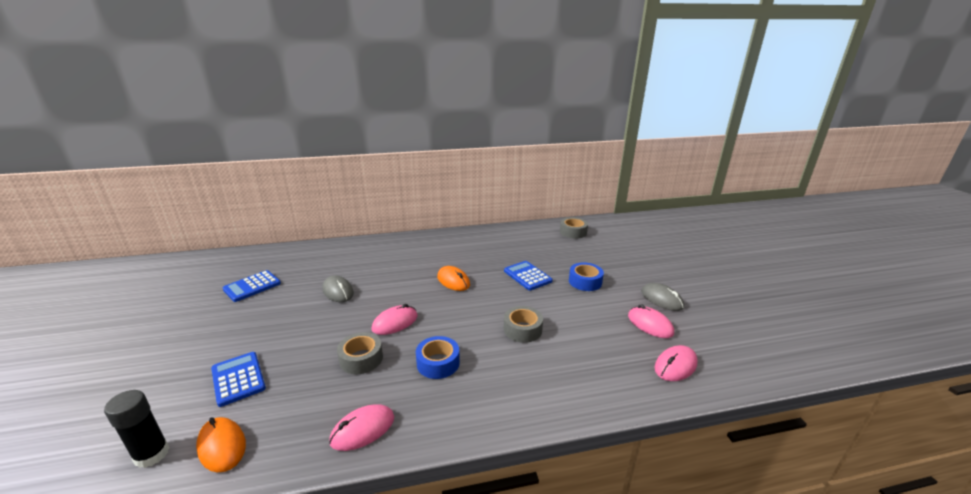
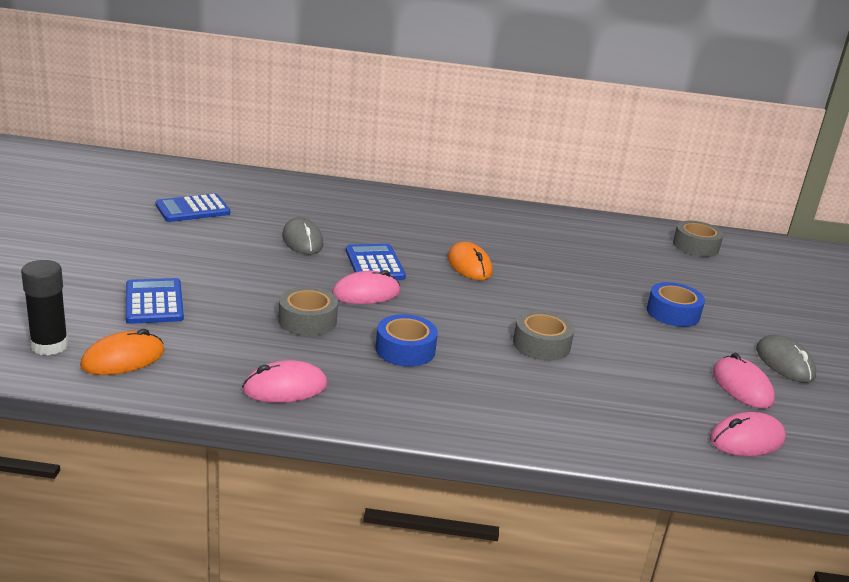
camera: 15 degrees right, 0 degrees up
(222, 446) = (123, 359): orange mouse -> orange mouse turned 75 degrees clockwise
(527, 276) = (585, 285): blue calculator -> blue calculator (374, 264)

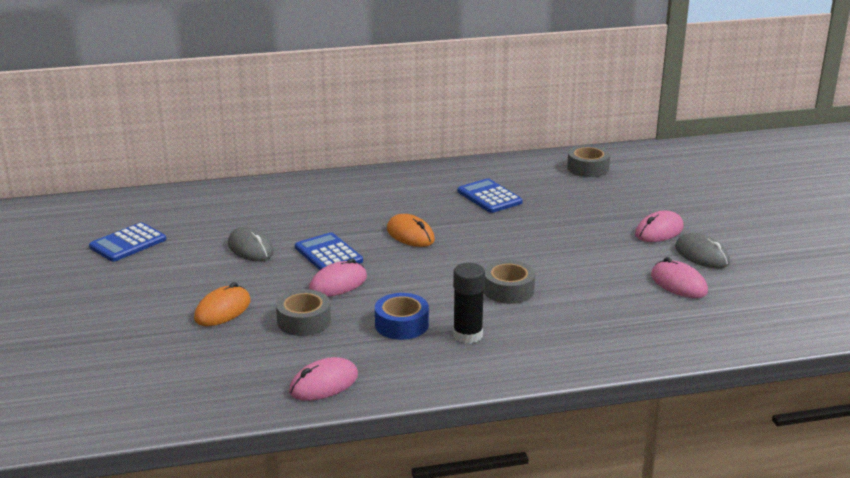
camera: 15 degrees left, 0 degrees up
(49, 346) = (95, 404): black glue stick -> black glue stick (467, 335)
(123, 359) = (169, 397): orange mouse -> orange mouse (222, 310)
(154, 302) = (158, 341): blue calculator -> blue calculator (489, 197)
(673, 313) = (598, 234): blue tape -> none
(746, 440) = (700, 325): pink mouse -> pink mouse (659, 231)

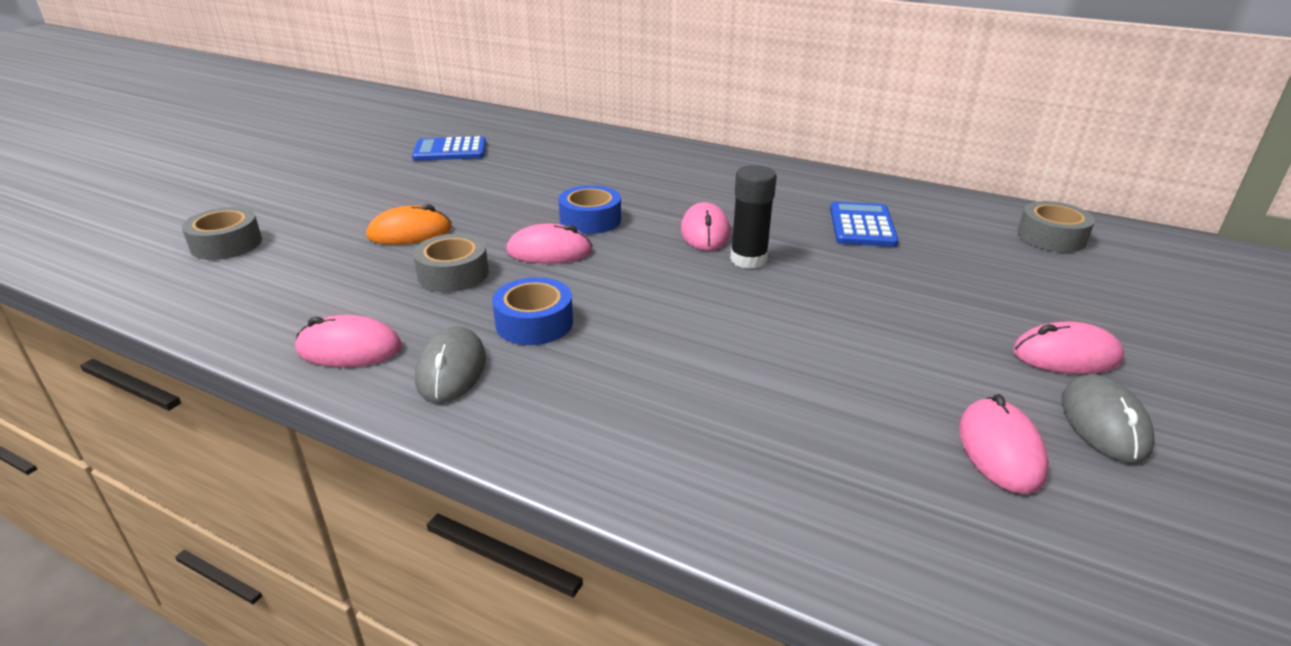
camera: 40 degrees right, 5 degrees up
(250, 248) = (532, 189): grey mouse -> grey mouse (451, 369)
(328, 254) = (590, 220): blue calculator -> blue tape
(410, 235) = (705, 232): orange mouse -> pink mouse
(467, 335) = (583, 372): black glue stick -> black glue stick (748, 259)
(508, 290) = (721, 340): grey tape -> grey tape (226, 244)

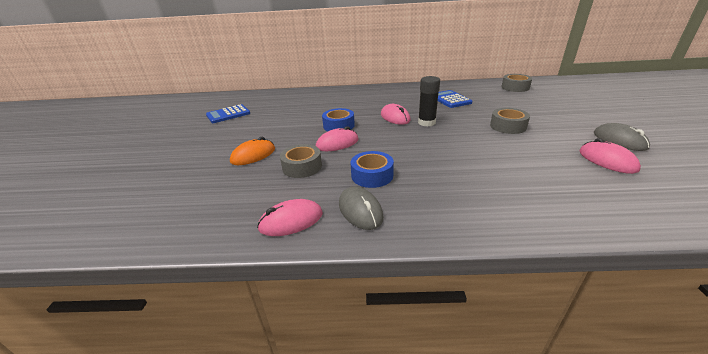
camera: 25 degrees left, 0 degrees up
(226, 244) = (142, 193): grey tape -> grey tape (508, 126)
(1066, 355) = (576, 123): pink mouse -> none

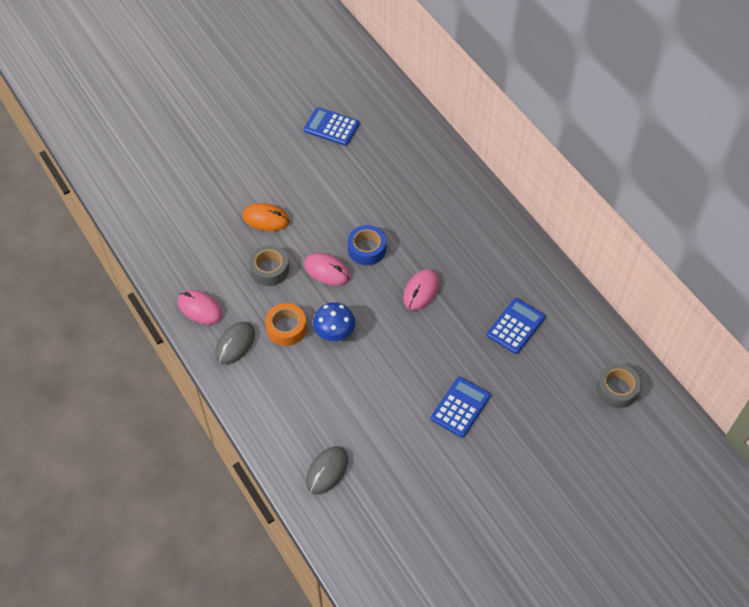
camera: 55 degrees right, 25 degrees up
(372, 175) = (286, 328): blue tape -> orange tape
(398, 154) = (334, 331): none -> blue mushroom
(426, 122) = (424, 327): black glue stick -> none
(508, 126) = (460, 407): grey tape -> blue calculator
(607, 160) = (421, 503): pink mouse -> none
(619, 140) = (481, 514): grey mouse -> grey mouse (327, 471)

